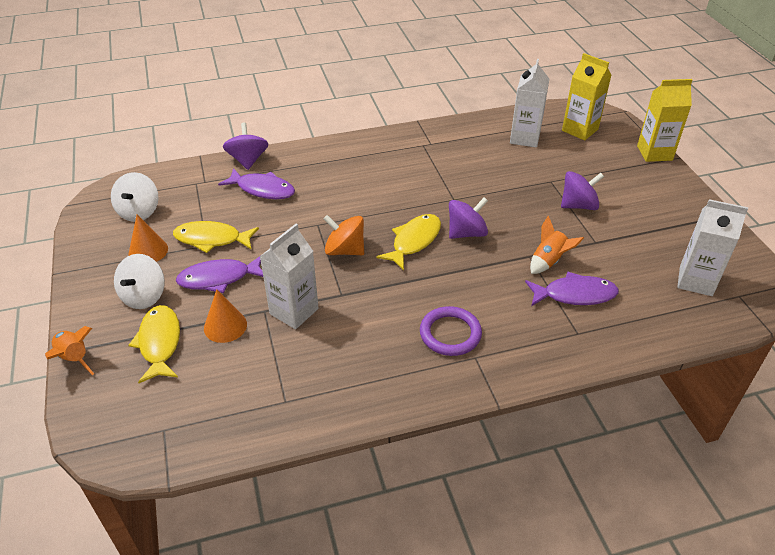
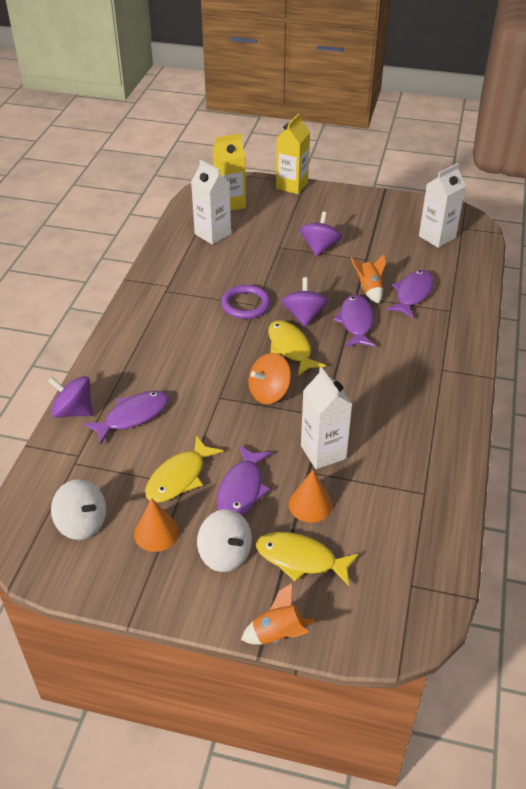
camera: 60 degrees left, 0 degrees up
(450, 334) = (410, 372): purple ring -> purple ring (245, 305)
(490, 269) = (356, 322): none -> purple fish

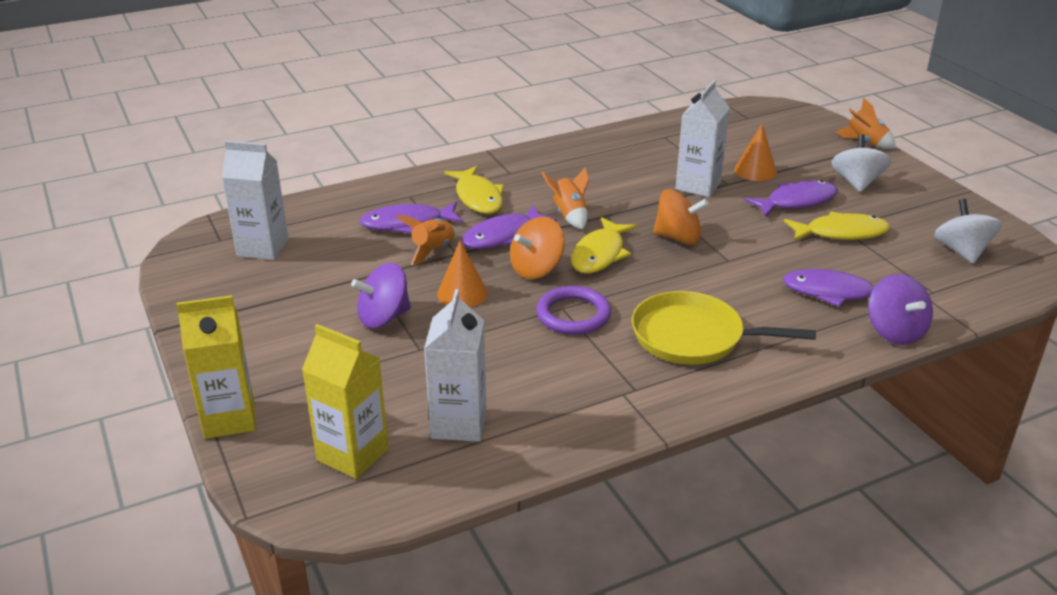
camera: 130 degrees left, 10 degrees down
(156, 533) = (899, 216): orange cone -> orange cone (462, 293)
(174, 333) = (693, 337): none -> yellow pan
(300, 559) = (804, 156): yellow fish -> yellow fish (478, 197)
(304, 316) = (536, 269): purple spinning top -> orange spinning top
(351, 362) = (569, 215): none -> orange rocket

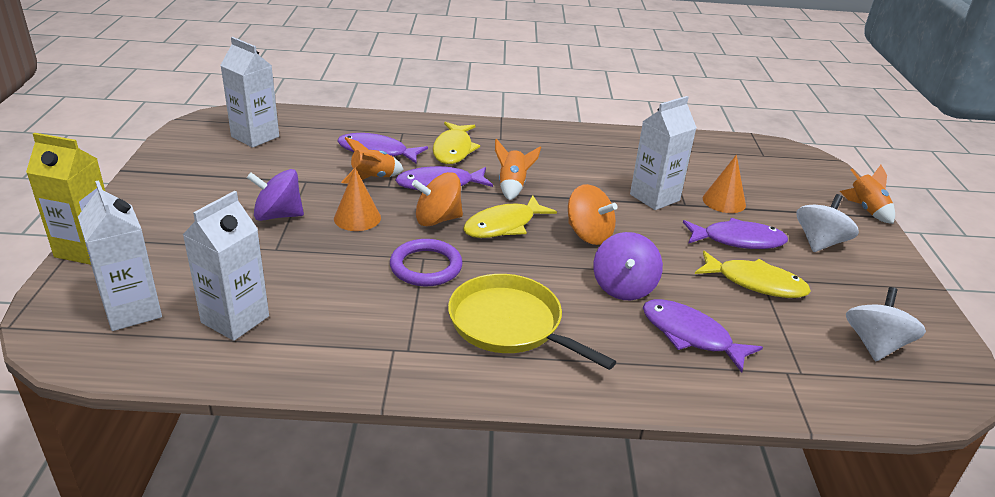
camera: 25 degrees right, 0 degrees up
(352, 454) = (132, 311): yellow carton -> white carton
(895, 331) = (718, 396): purple spinning top -> purple spinning top (623, 287)

